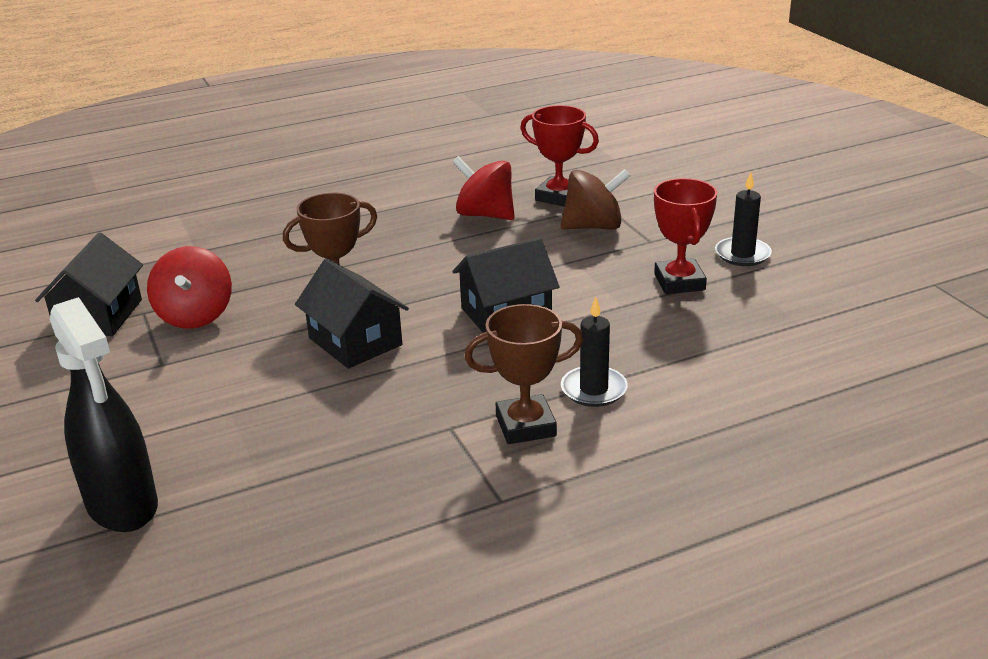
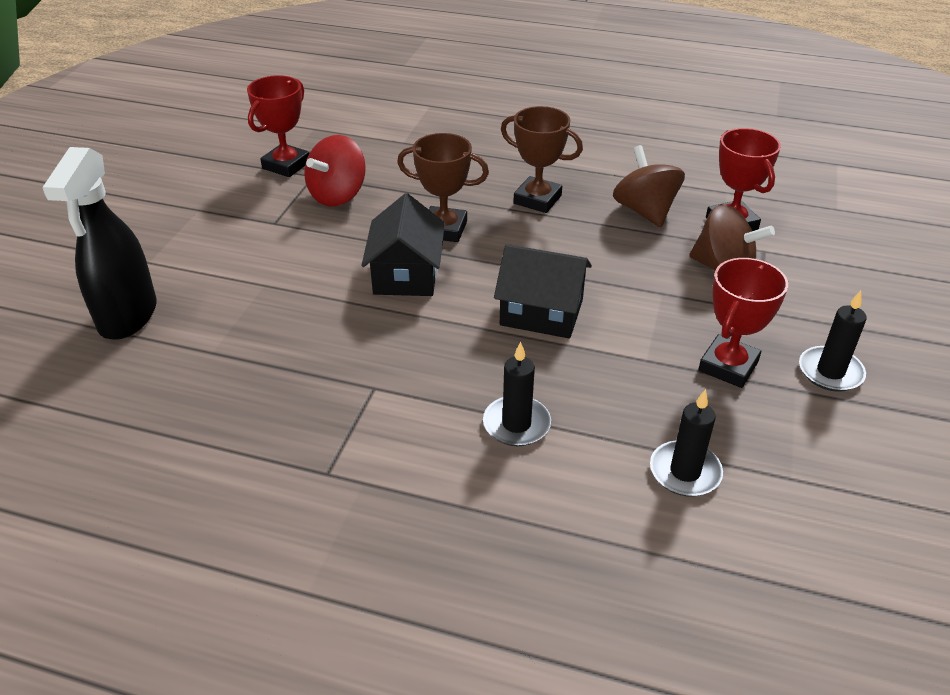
camera: 40 degrees right, 10 degrees up
(99, 316) = (286, 165): black house -> red trophy
(485, 215) = (645, 211): red spinning top -> brown spinning top
(525, 426) = (425, 422): brown trophy -> brown trophy (537, 199)
(739, 354) = (685, 472): none -> black candle

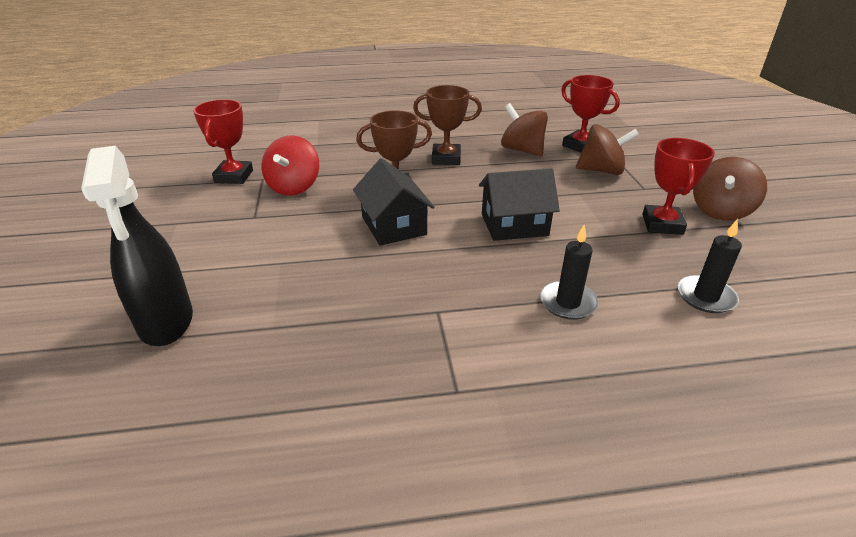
camera: 25 degrees left, 5 degrees down
(830, 372) = (720, 211): black candle -> brown spinning top

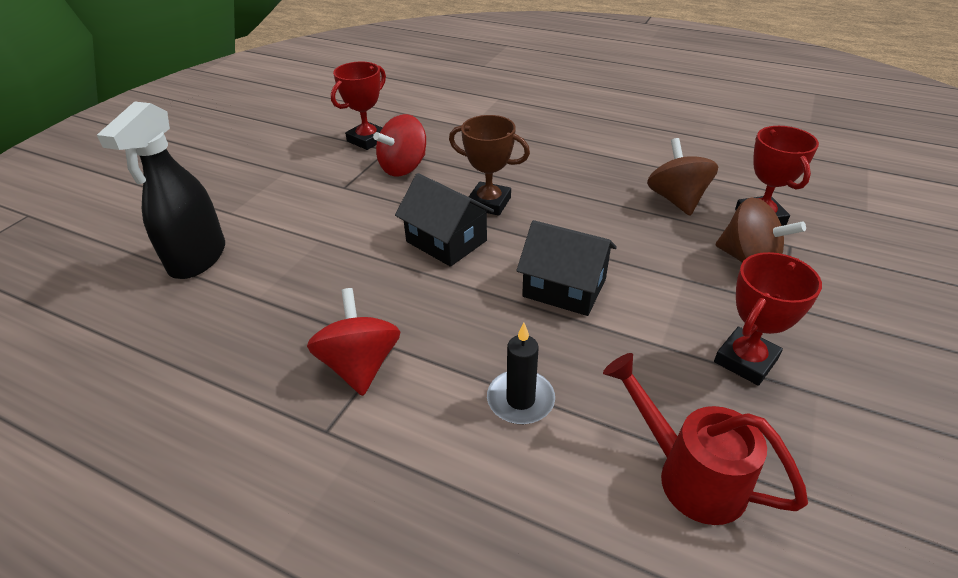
camera: 35 degrees right, 5 degrees up
(393, 226) = (446, 241): black house -> black house turned 60 degrees counterclockwise
(428, 334) = (360, 365): none -> red spinning top
(446, 158) = (578, 182): brown trophy -> none
(705, 297) = (688, 474): black candle -> red watering can
(720, 211) = (856, 378): brown spinning top -> none

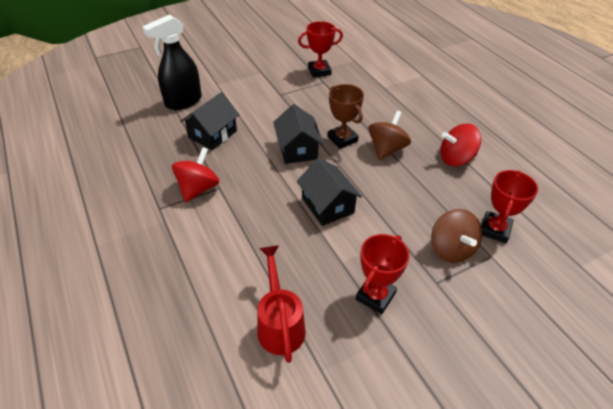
camera: 35 degrees right, 5 degrees up
(299, 280) = (213, 134): none -> black house
(403, 167) = (320, 97): red spinning top -> red spinning top (456, 158)
(520, 400) = (246, 244): black candle -> none
(677, 200) = (454, 191): brown spinning top -> brown spinning top (386, 149)
(745, 360) = (375, 296): red trophy -> red trophy turned 45 degrees counterclockwise

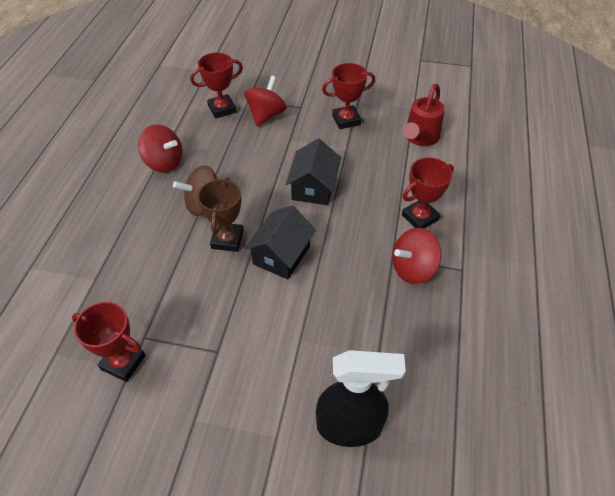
camera: 140 degrees left, 5 degrees up
(213, 134) = (352, 334): black house -> none
(219, 230) = (420, 217): none -> red trophy
(451, 249) = (266, 115): brown spinning top -> red spinning top

